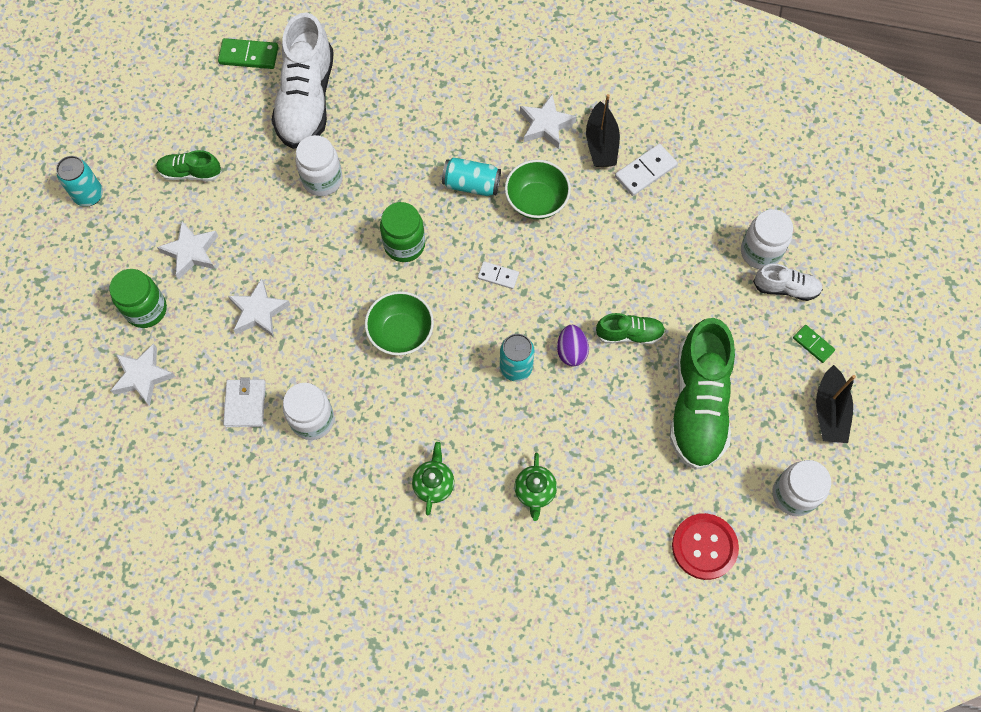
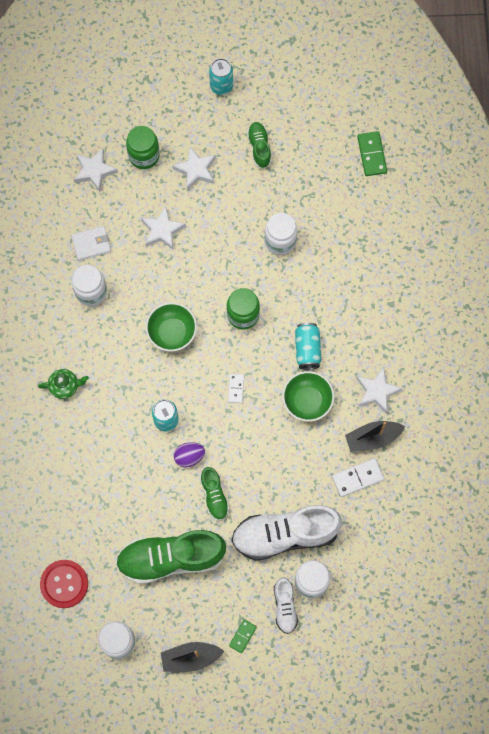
camera: 75 degrees right, 5 degrees up
(306, 100) = (345, 208): white shoe -> white shoe (285, 534)
(535, 491) = (76, 456): green teapot -> none
(645, 171) = (357, 478): white domino -> white domino turned 60 degrees counterclockwise

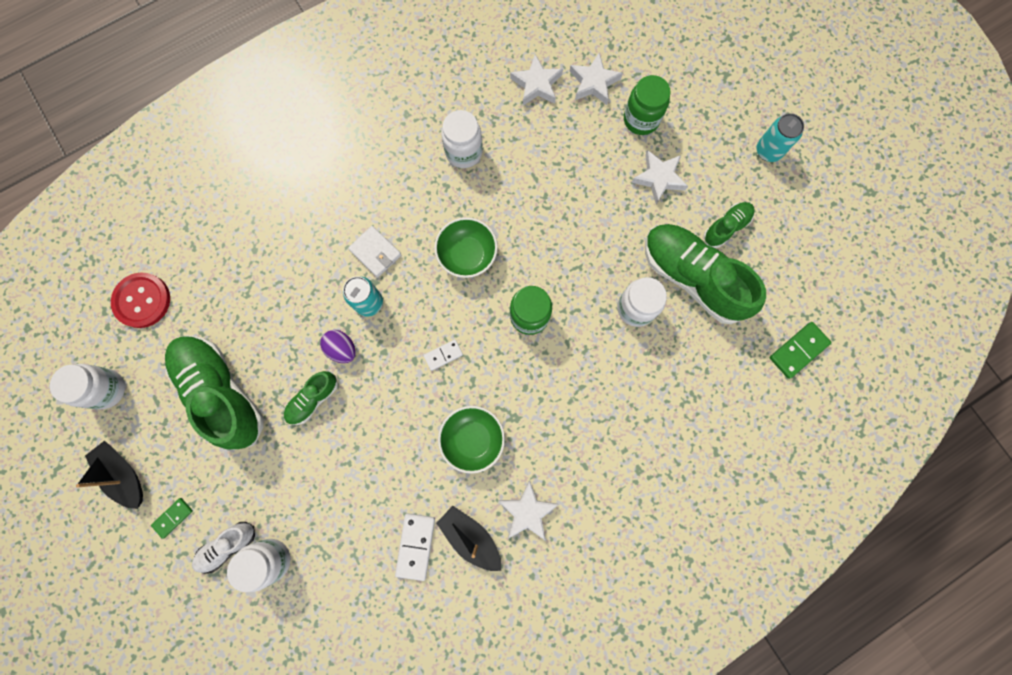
camera: 60 degrees right, 5 degrees up
(65, 386) = (350, 184): green teapot -> none
(91, 244) = (514, 123): white wallet -> white wallet (375, 252)
(162, 230) = (572, 183): white star -> white star (537, 84)
(242, 636) = (173, 517): green domino -> green domino turned 45 degrees counterclockwise
(281, 191) = (692, 277): none -> green shoe
(285, 534) = (309, 500): white shoe -> none
(307, 349) = (531, 406): turquoise can -> none
(357, 478) = (416, 546): white domino -> white domino turned 60 degrees clockwise

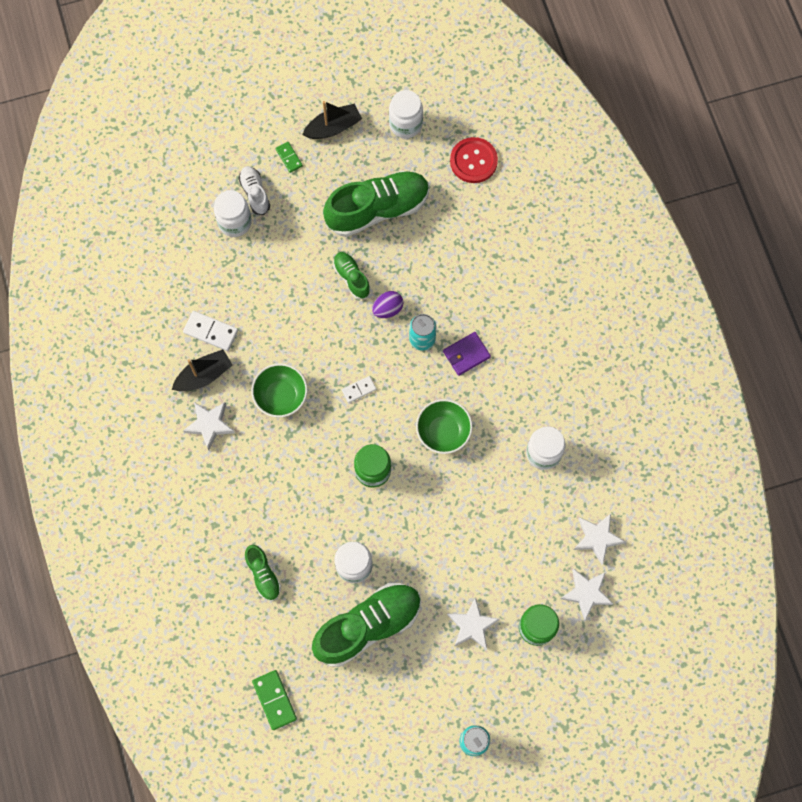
camera: 105 degrees right, 5 degrees down
(375, 252) = (466, 354): white wallet -> purple wallet
(443, 355) = (359, 389): white domino -> white domino turned 75 degrees clockwise
(726, 227) = (407, 673): green shoe -> green shoe (263, 575)

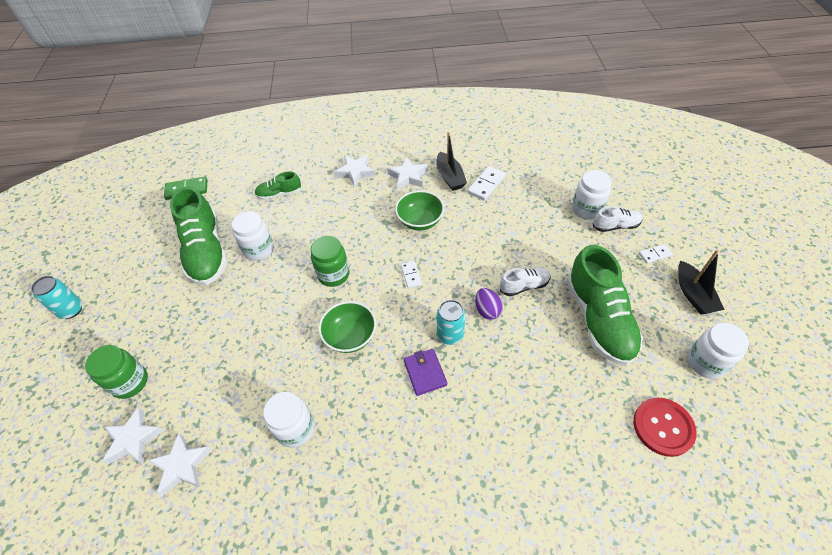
camera: 105 degrees right, 20 degrees down
(289, 158) = (654, 254): green domino -> white domino
(351, 278) = (524, 286): green shoe -> white shoe
(472, 626) = (163, 327): white star -> white star (355, 172)

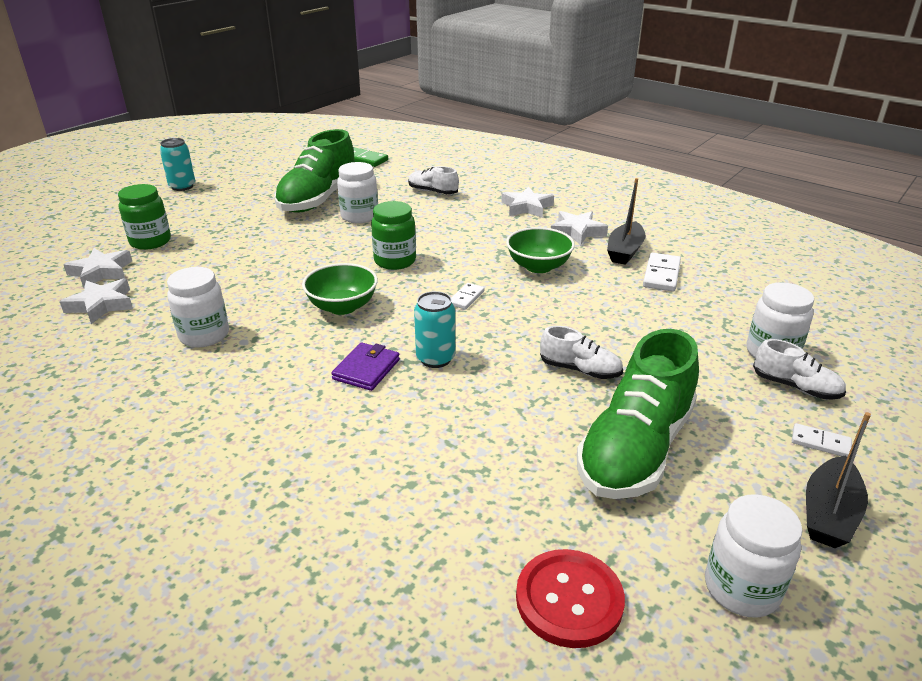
camera: 40 degrees right, 20 degrees down
(279, 194) = (432, 192): green shoe -> white shoe
(486, 184) = (661, 275): white domino -> white domino turned 60 degrees counterclockwise
(487, 310) = (505, 364): purple egg -> none

